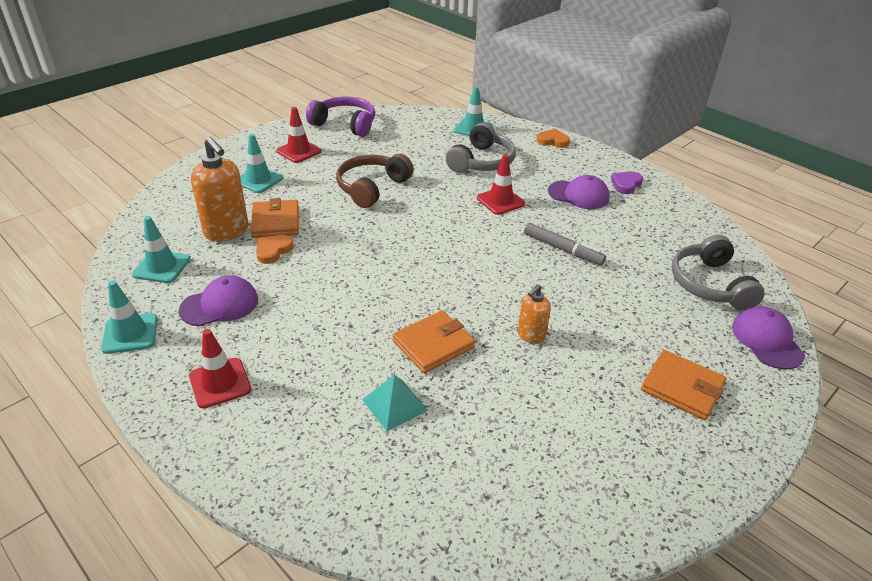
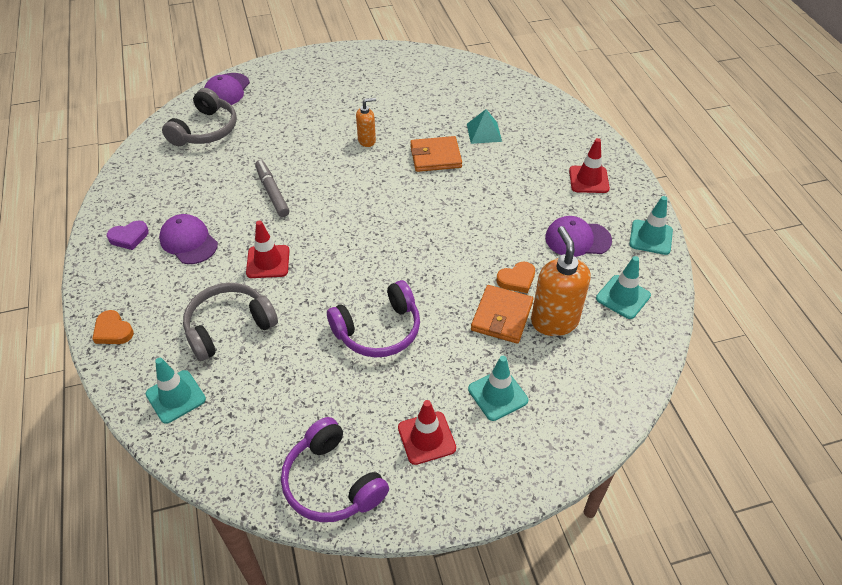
camera: 150 degrees left, 10 degrees up
(372, 188) = (378, 330): brown headphones -> purple headphones
(682, 387) = (311, 87): orange wallet -> none

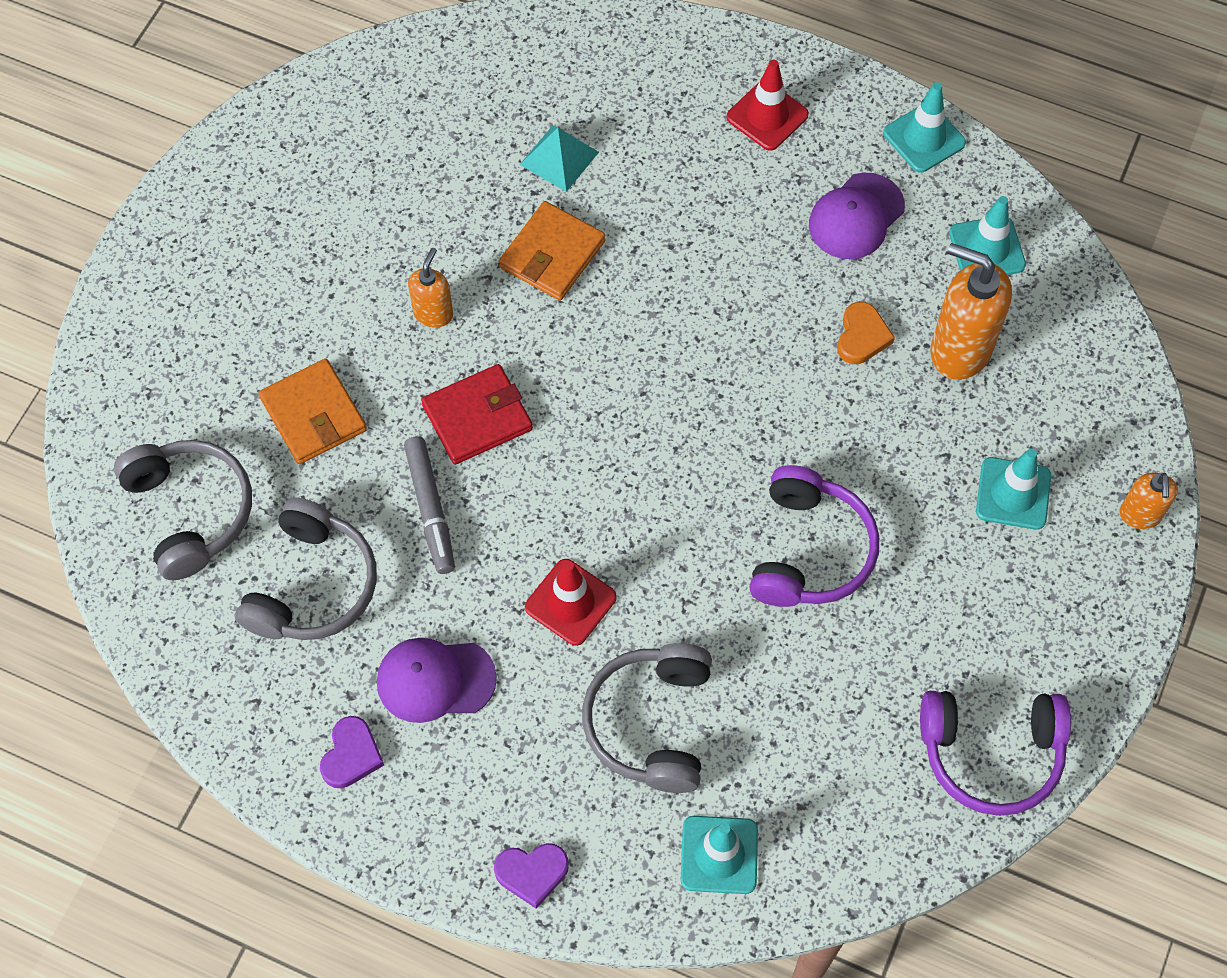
camera: 50 degrees left, 15 degrees up
(113, 331) = (532, 873): orange heart -> purple heart
(202, 180) = (312, 585): none -> grey headphones
(226, 90) = (113, 421): purple cap -> none
(272, 192) = (430, 509): grey marker -> grey marker turned 120 degrees counterclockwise
(331, 180) = (477, 417): none -> red wallet
(426, 438) = (1011, 612): red traffic cone -> none
(501, 316) = (905, 399): orange wallet -> orange wallet (313, 414)
(547, 463) = (1140, 515): none -> orange soap dispenser

